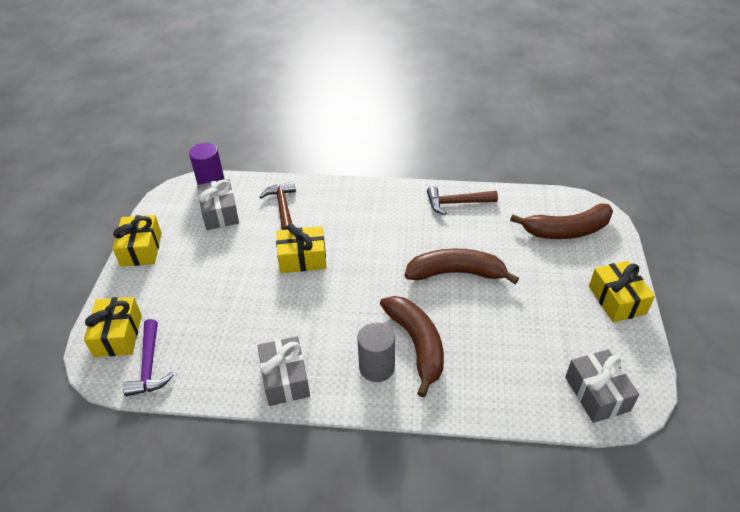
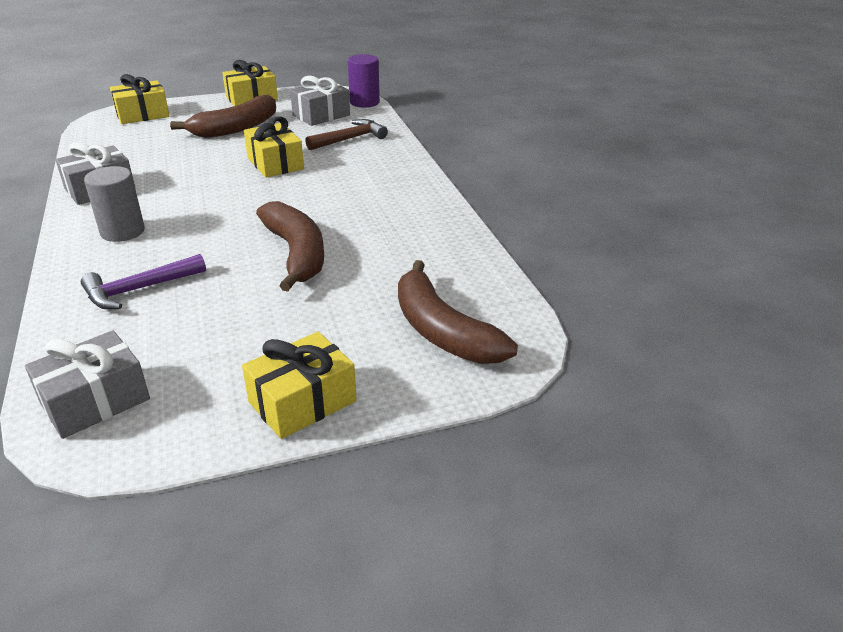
camera: 65 degrees right, 10 degrees down
(149, 366) = (109, 133): purple hammer -> purple hammer (139, 289)
(416, 345) = (162, 248): brown banana -> brown banana (236, 128)
(456, 203) = (436, 232): brown hammer -> none

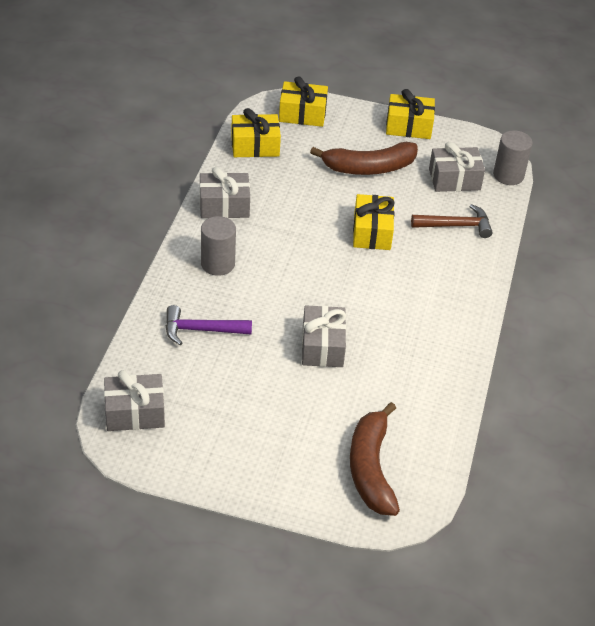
camera: 30 degrees right, 10 degrees up
(296, 254) = (322, 346): brown banana -> grey gift
(302, 401) = (247, 476): yellow gift -> yellow gift (255, 146)
(364, 102) = (508, 175): purple cylinder -> grey cylinder

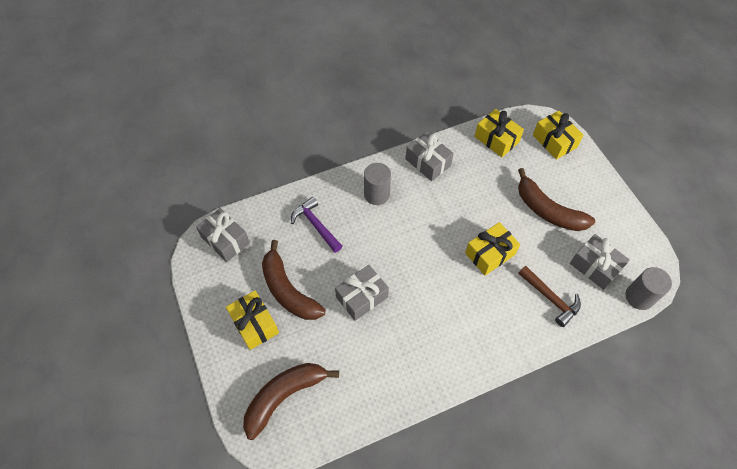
camera: 55 degrees right, 15 degrees up
(254, 396) = (288, 290): none -> brown banana
(408, 126) = (615, 204): yellow gift -> yellow gift (254, 324)

